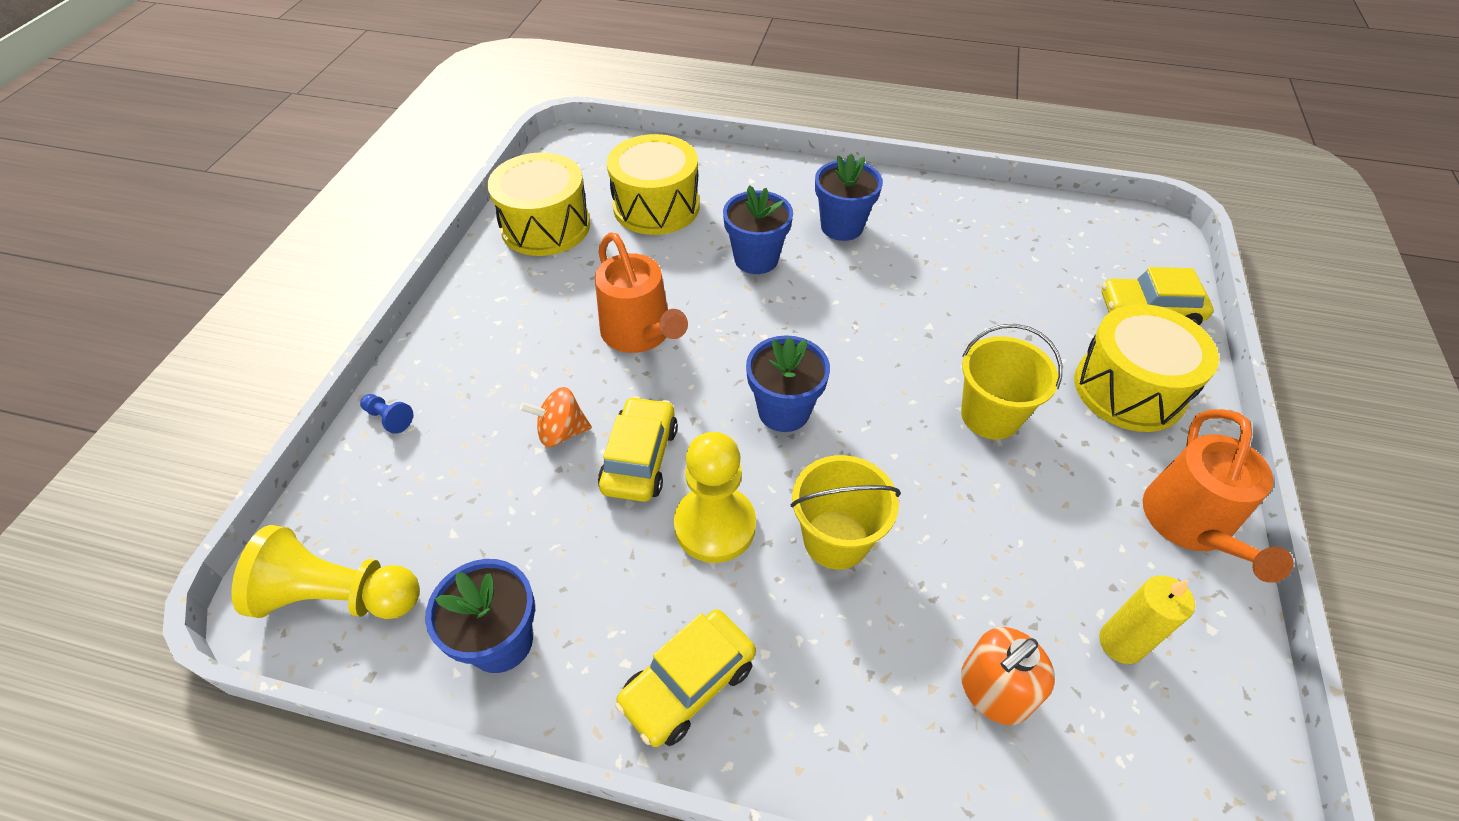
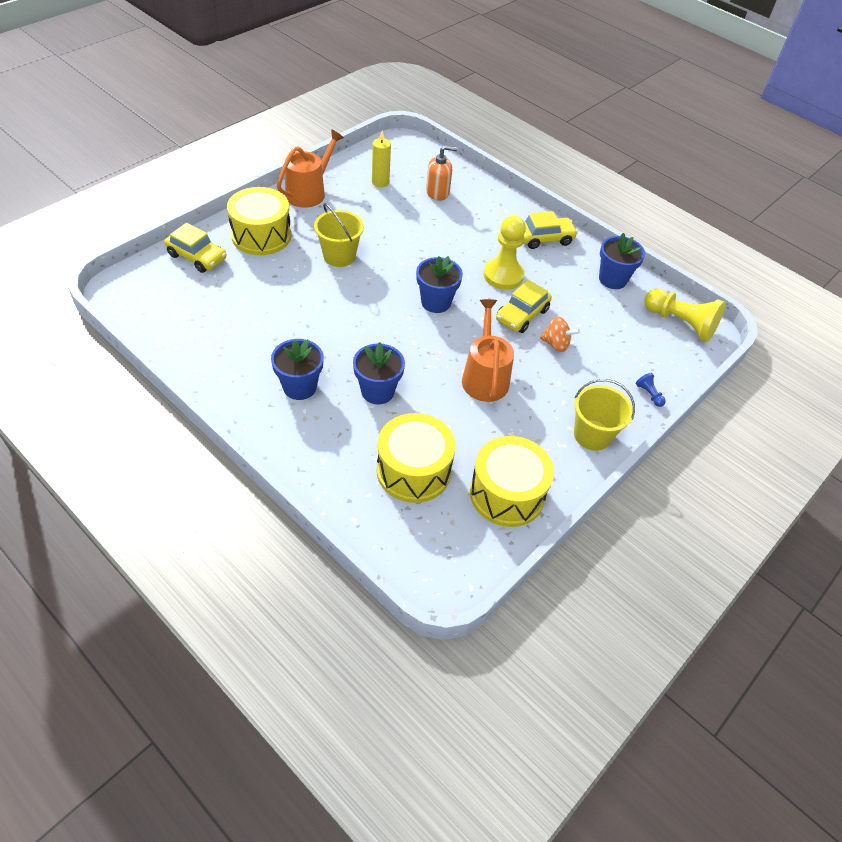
camera: 155 degrees left, 0 degrees up
(836, 539) = (455, 249): yellow bucket -> yellow bucket (592, 435)

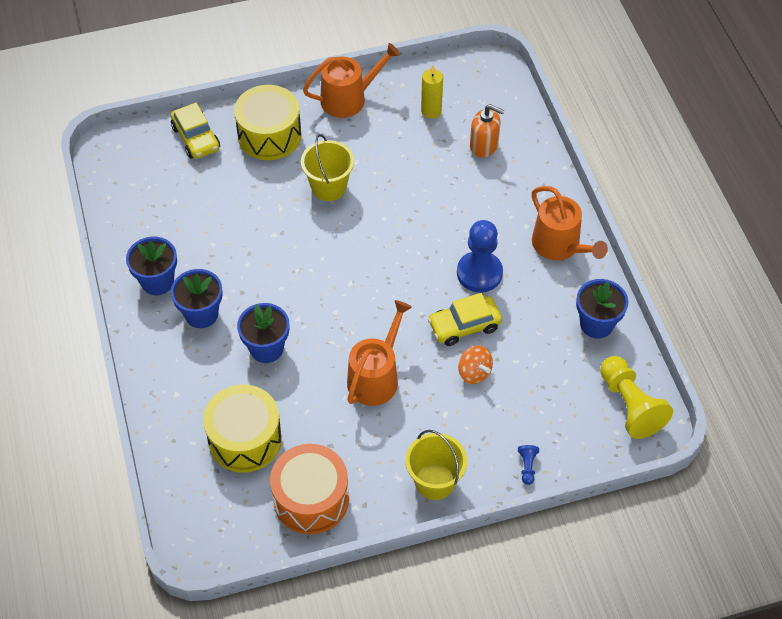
camera: 35 degrees right, 5 degrees up
(436, 302) = (387, 276): blue flower pot -> blue flower pot (157, 281)
(503, 275) = (479, 273): yellow pawn -> blue pawn
(507, 494) = (311, 499): yellow drum -> orange drum
(544, 238) = (560, 245): yellow car -> orange watering can

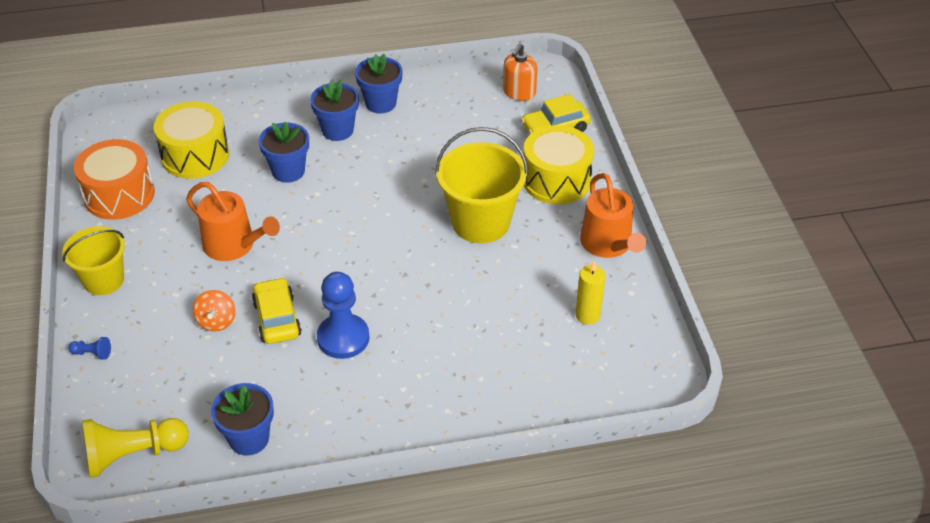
camera: 95 degrees right, 10 degrees down
(329, 187) = (480, 222): yellow bucket -> yellow bucket, size x1.52
(474, 372) = (216, 321): orange spinning top -> orange spinning top turned 60 degrees counterclockwise
(484, 145) = (530, 360): orange soap dispenser -> orange soap dispenser (519, 92)
(560, 245) = (368, 417): orange watering can -> none

